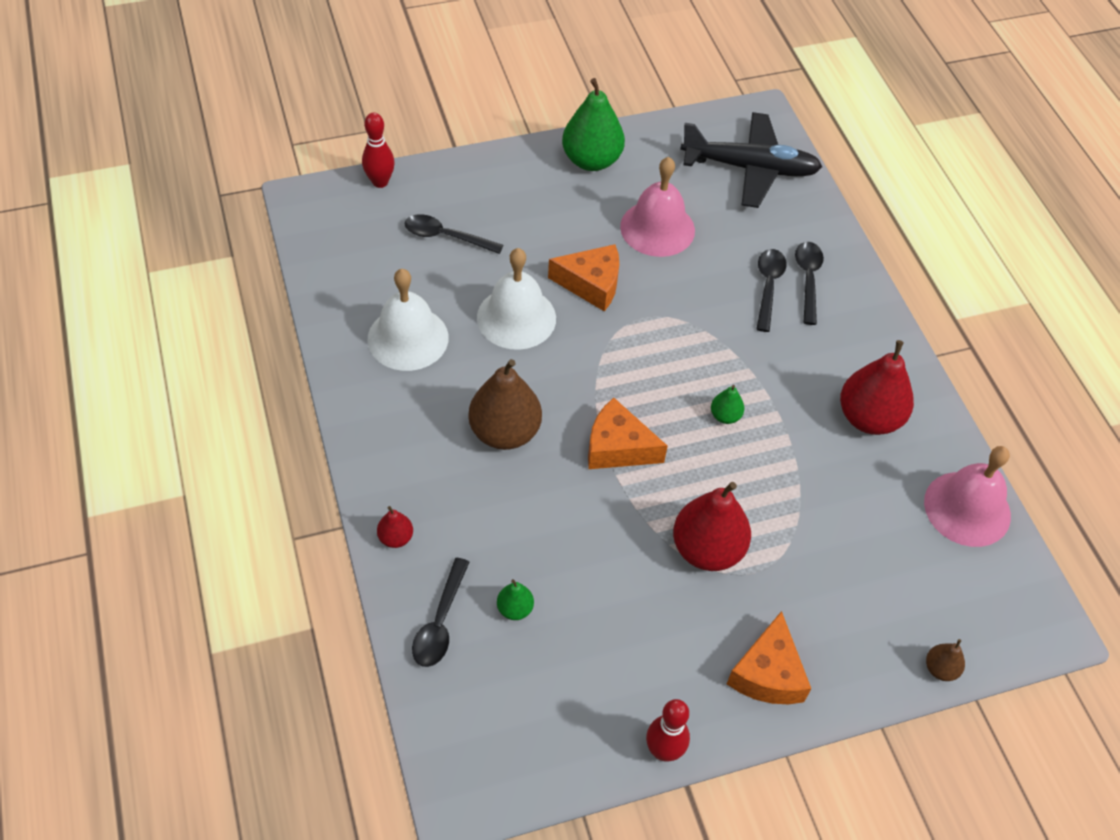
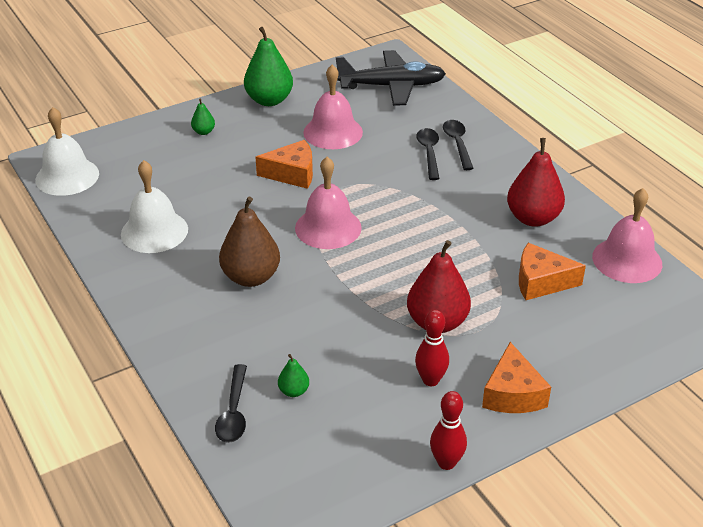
camera: 10 degrees left, 15 degrees down
(380, 182) = (105, 139): red bowling pin -> red bowling pin (430, 380)
(396, 538) = (180, 362): red pear -> none
(446, 237) = (168, 163): black spoon -> none
(516, 317) = (239, 204): white bell -> white bell (67, 176)
(614, 377) = (328, 227): none -> pink bell
(617, 447) = (345, 271): orange cheese -> orange cheese (541, 282)
(725, 416) = (423, 236): green pear -> green pear (203, 132)
(940, 669) = (645, 364): brown pear -> none

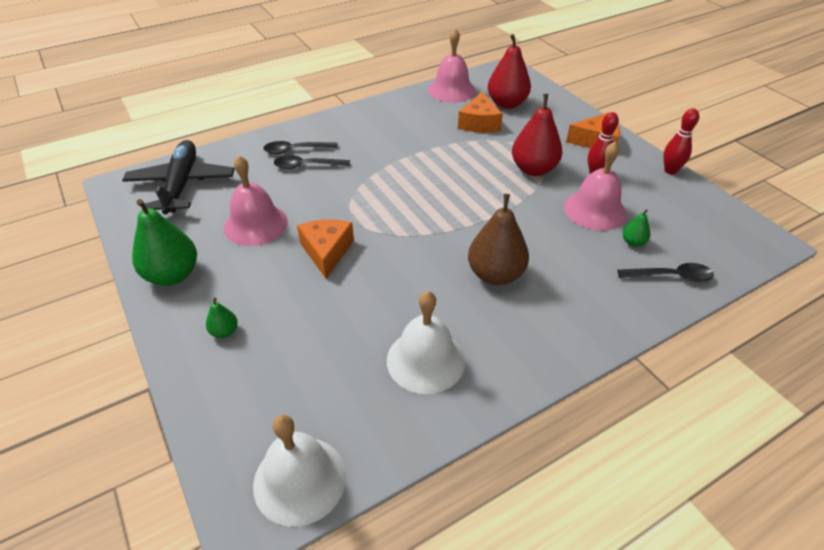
camera: 90 degrees left, 5 degrees up
(328, 227) = (417, 226): pink bell -> pink bell (595, 210)
(533, 218) = (405, 121): red pear -> red pear (507, 104)

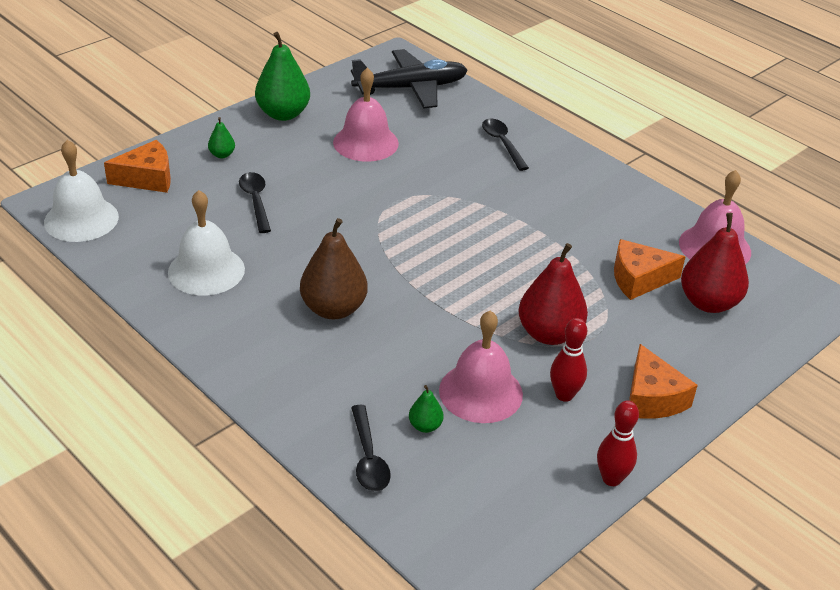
camera: 75 degrees right, 5 degrees down
(307, 166) = (476, 156): black spoon -> black spoon (255, 201)
(326, 252) = (338, 192): orange cheese -> orange cheese (147, 178)

